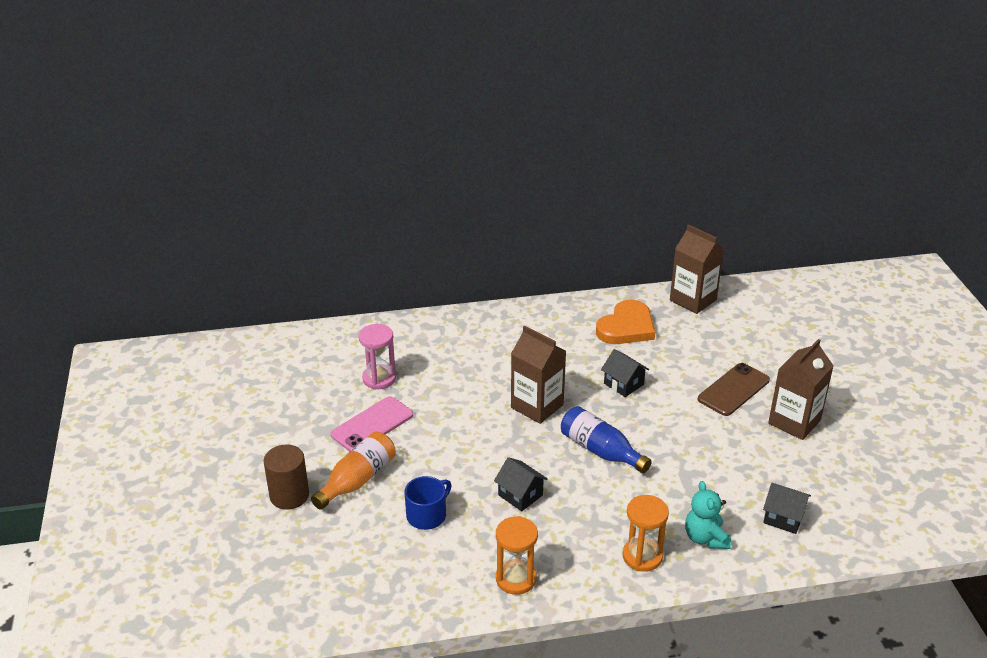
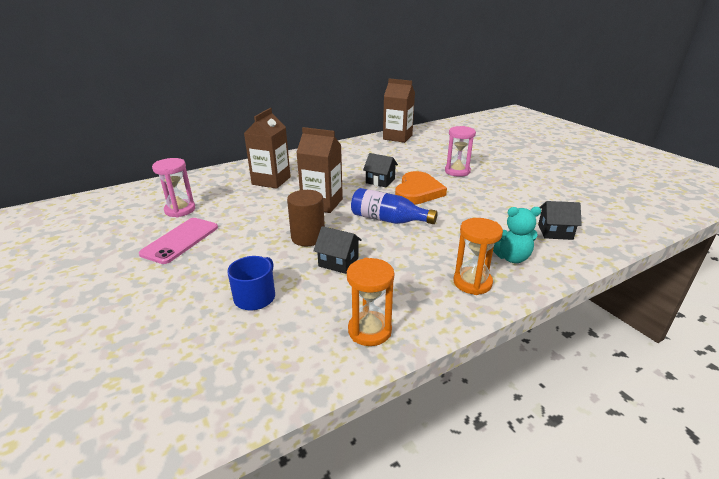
camera: 20 degrees left, 5 degrees down
(289, 495) = (97, 313): brown cylinder -> brown cylinder (308, 237)
(357, 480) = (174, 284): orange bottle -> none
(626, 327) = (363, 154): orange heart -> orange heart (418, 191)
(705, 538) = (511, 257): turquoise teddy bear -> turquoise teddy bear turned 60 degrees counterclockwise
(733, 390) = (457, 171): brown phone -> pink hourglass
(794, 422) = (510, 180): brown carton -> brown carton (271, 181)

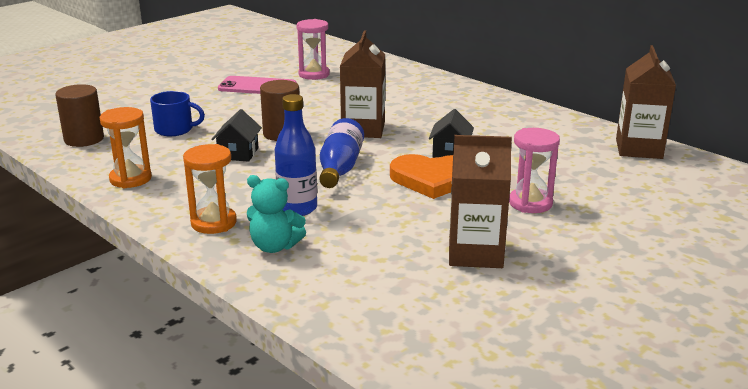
camera: 75 degrees right, 5 degrees down
(235, 372) = (84, 139): none -> brown cylinder
(271, 181) = (406, 97): brown carton -> brown carton (475, 253)
(452, 243) = (297, 208): none -> blue bottle
(511, 257) = (274, 246): turquoise teddy bear -> turquoise teddy bear turned 60 degrees counterclockwise
(555, 232) = (358, 281): black house -> none

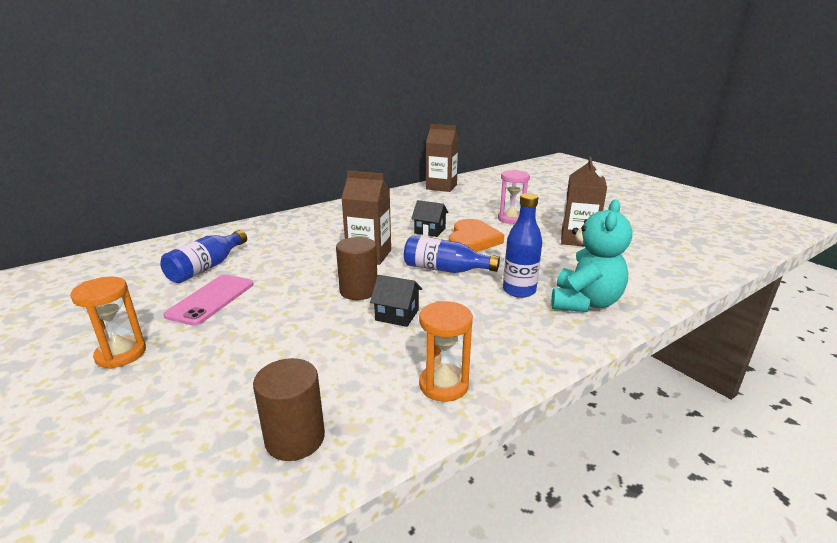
camera: 80 degrees left, 0 degrees up
(175, 129) = (307, 356): blue mug -> none
(214, 223) = (548, 330): orange hourglass -> orange hourglass (121, 354)
(274, 246) = (584, 302): turquoise teddy bear -> turquoise teddy bear, size x1.57
(314, 74) = (206, 267): pink hourglass -> blue bottle

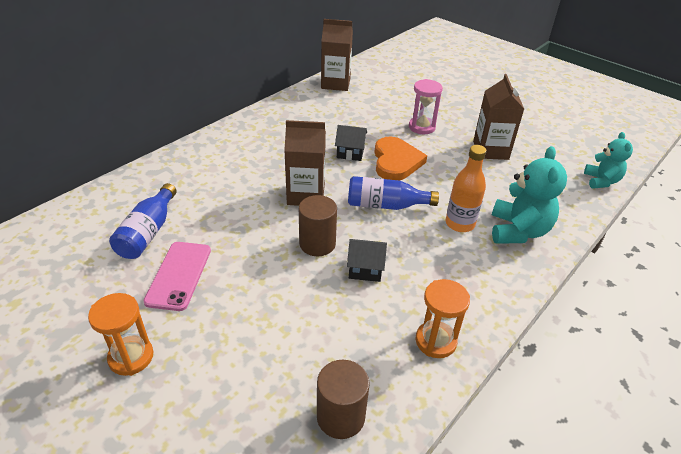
camera: 15 degrees left, 15 degrees up
(519, 290) = (460, 224): blue bottle -> orange bottle
(701, 272) = (601, 181): none -> turquoise teddy bear

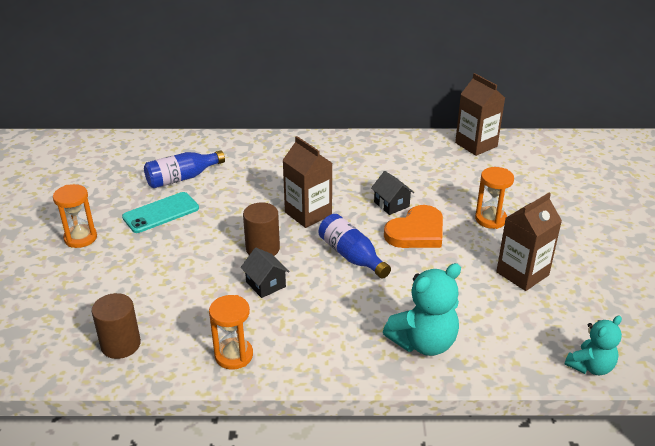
camera: 50 degrees right, 5 degrees down
(179, 275) = (161, 213): pink phone -> turquoise phone
(422, 127) = (490, 219): pink hourglass -> orange hourglass
(460, 224) = (385, 305): orange bottle -> none

